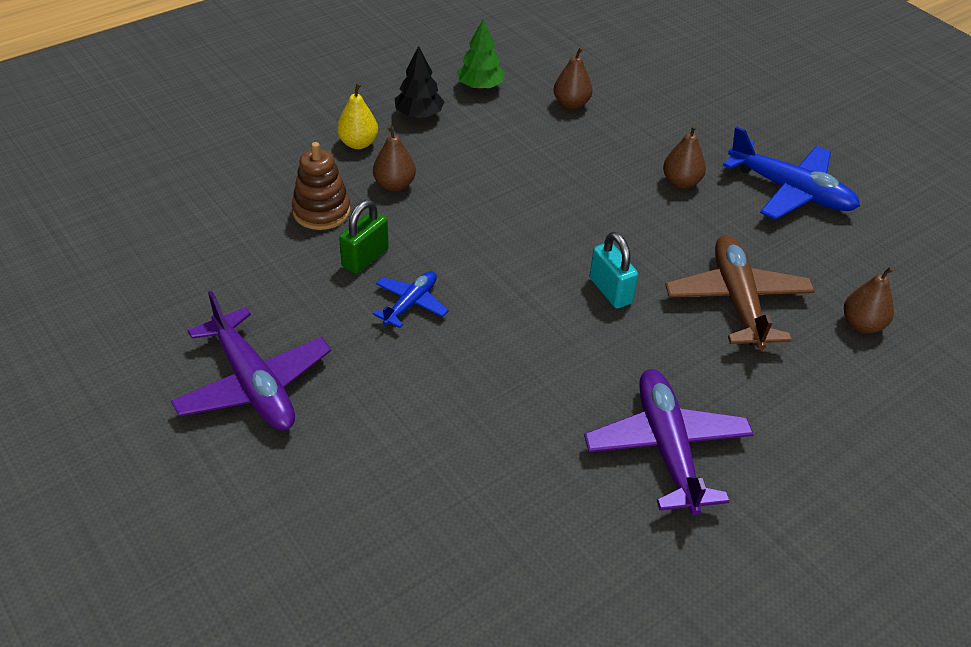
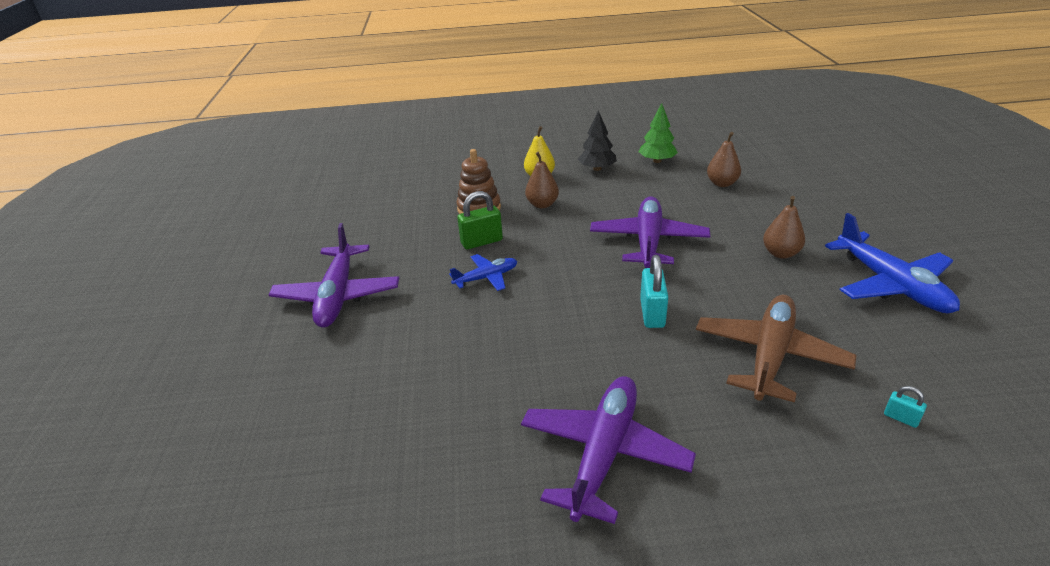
camera: 35 degrees right, 10 degrees down
(547, 203) = (648, 241): none -> purple plane
(862, 324) = (901, 418): brown pear -> turquoise padlock

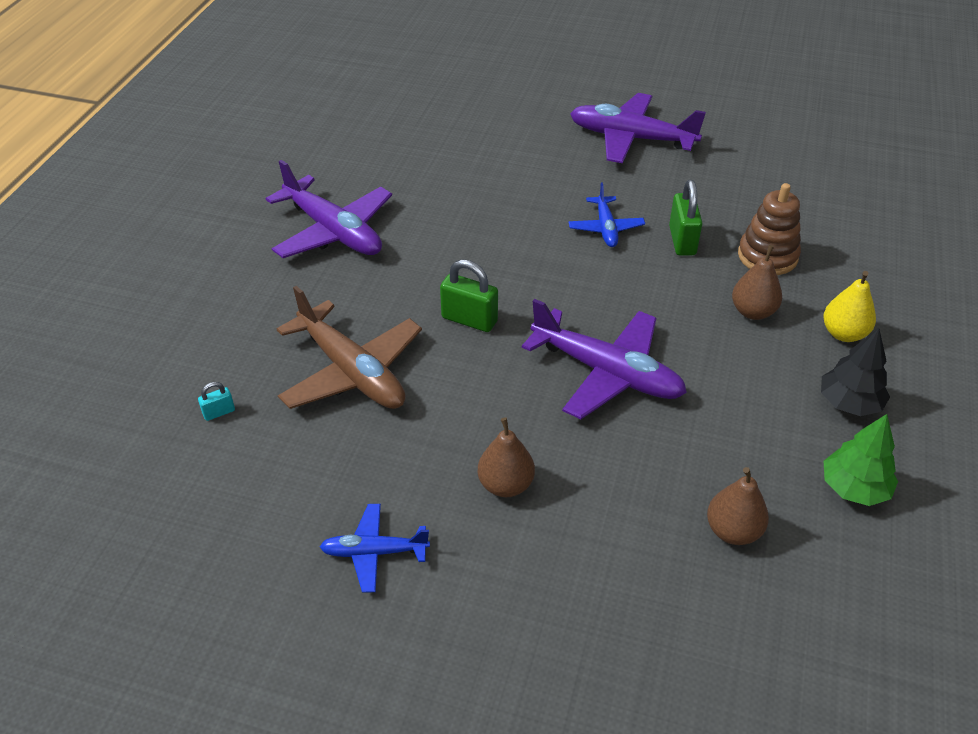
camera: 110 degrees right, 10 degrees up
(652, 313) = (469, 320): turquoise padlock -> green padlock
(891, 285) = (374, 552): blue plane -> blue plane, size x0.54

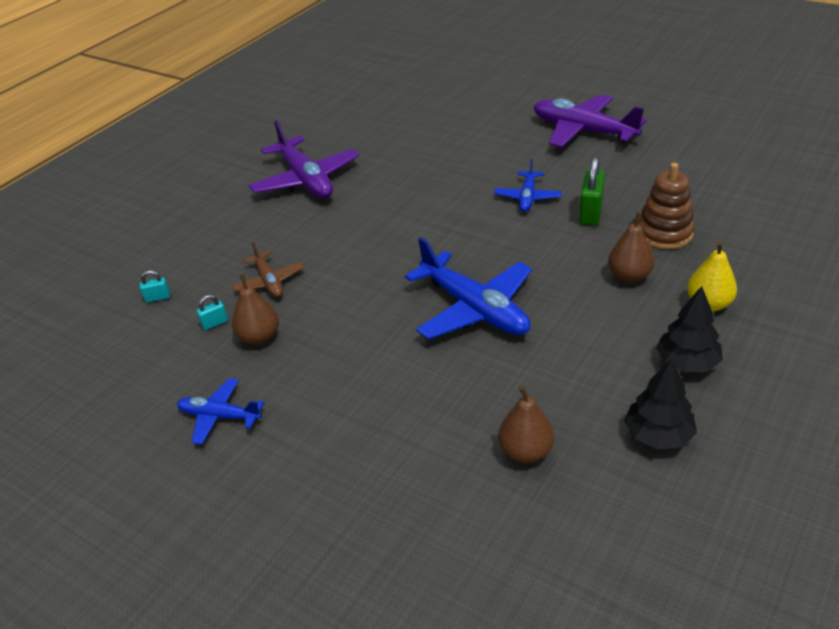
camera: 20 degrees right, 5 degrees down
(310, 435) = (215, 323): none -> turquoise padlock
(352, 372) = (269, 282): brown plane -> brown plane, size x0.54
(469, 320) = (379, 254): green padlock -> none
(505, 485) = (347, 383): brown pear -> brown pear (259, 337)
(607, 373) = (474, 309): purple plane -> blue plane
(854, 488) = (658, 435): green tree -> black tree

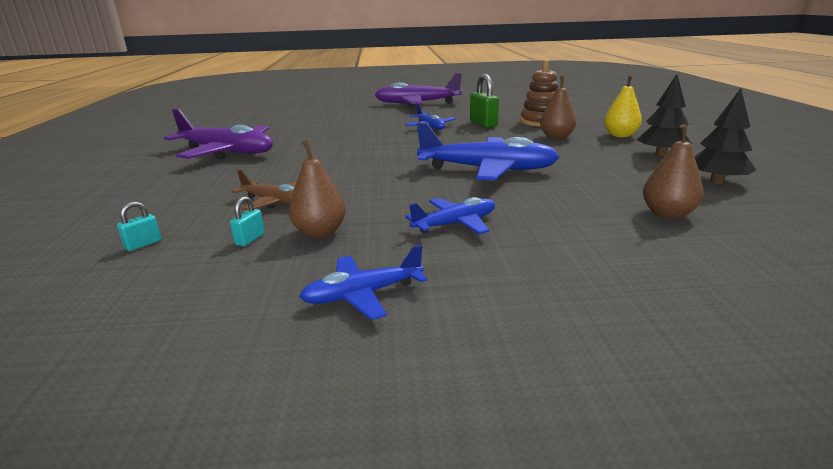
camera: 40 degrees left, 15 degrees down
(352, 375) = (455, 224): none -> blue plane

